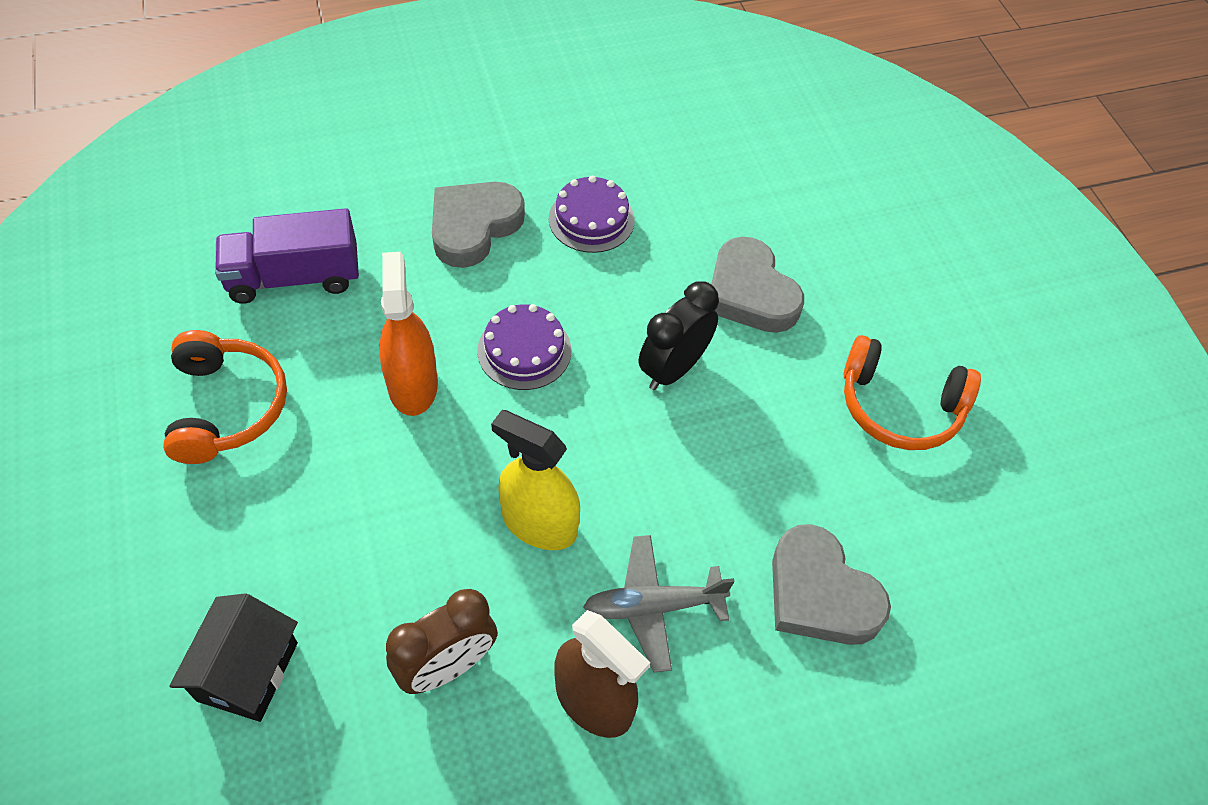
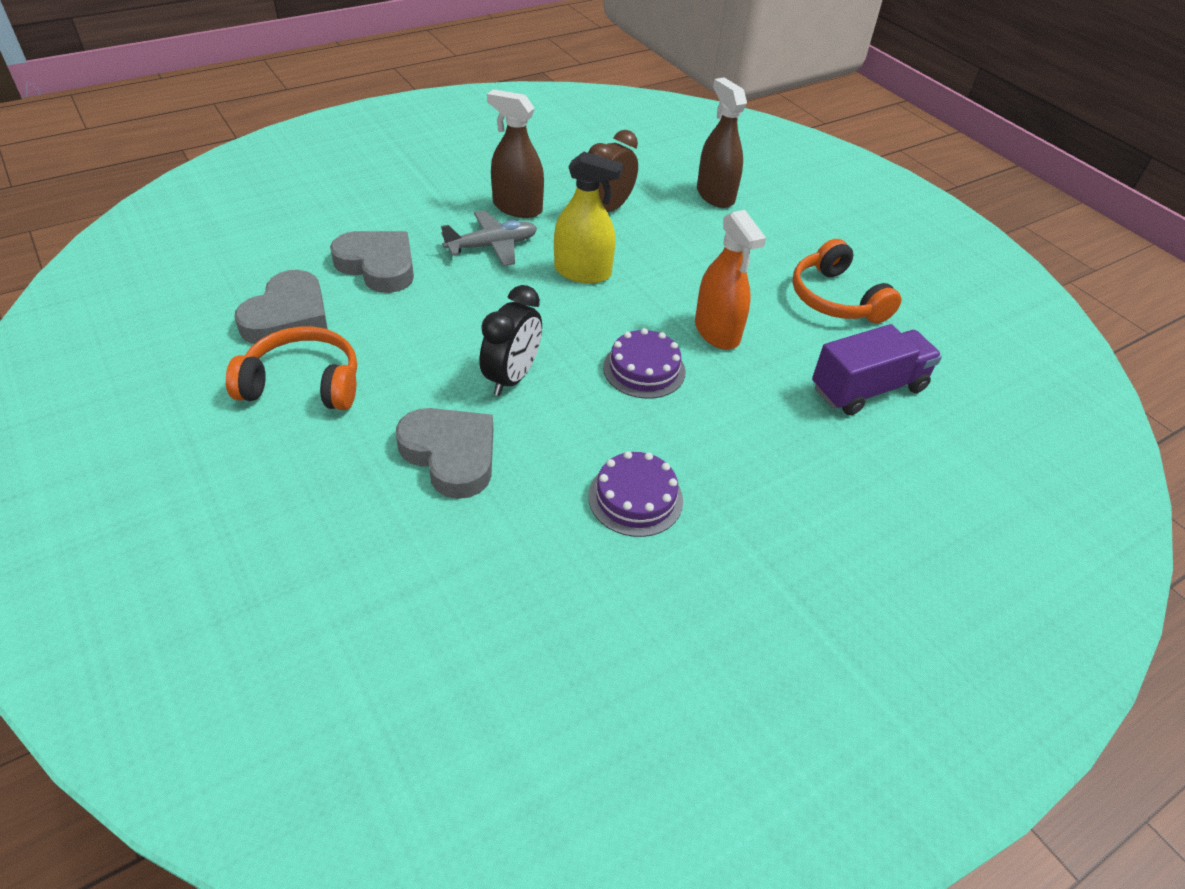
camera: 165 degrees right, 10 degrees down
(248, 671) = (715, 195): black house -> brown spray bottle
(473, 226) = (748, 465): grey heart -> grey heart (287, 316)

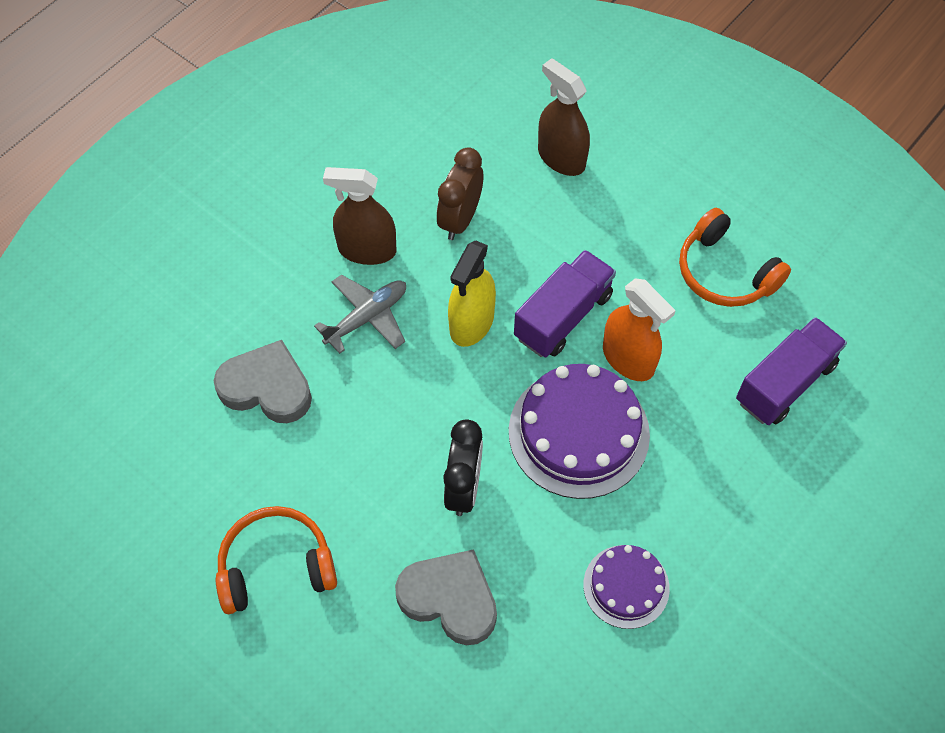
camera: 15 degrees left, 15 degrees up
(287, 316) = (214, 487): grey heart -> none
(582, 272) = (472, 323): yellow spray bottle -> yellow spray bottle turned 120 degrees clockwise
(644, 369) = (578, 432): purple cake -> purple cake, size x1.74
(668, 289) = (563, 316): none -> purple truck

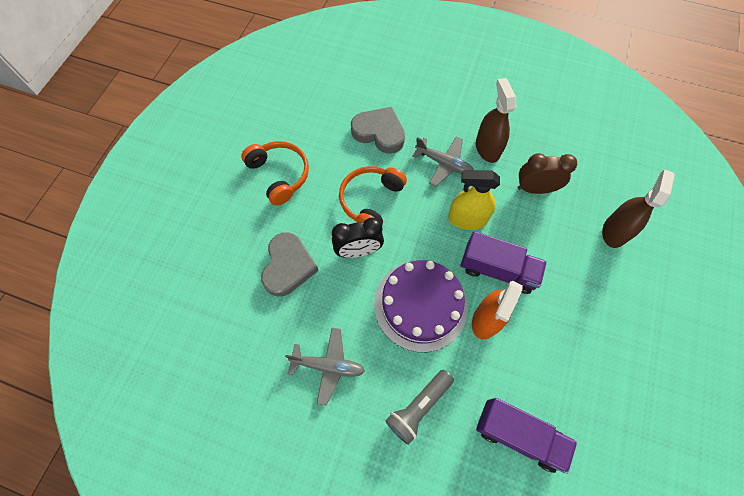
camera: 70 degrees right, 5 degrees up
(267, 387) = (379, 132): grey heart -> grey heart turned 60 degrees counterclockwise
(626, 586) = (328, 366): purple cake -> grey plane
(718, 487) = (418, 407): none -> grey flashlight
(725, 272) = (586, 366): orange headphones -> orange headphones (371, 200)

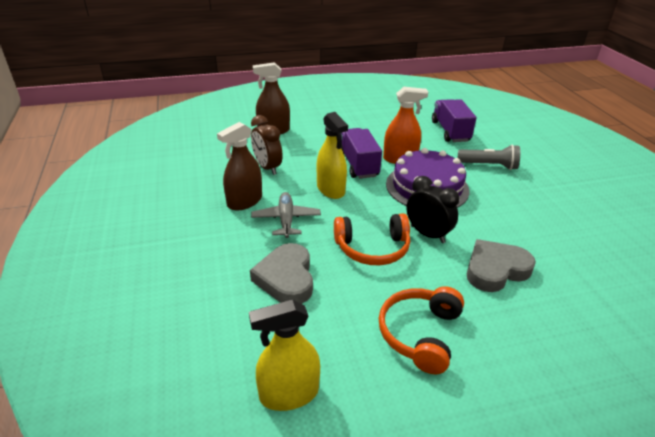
camera: 125 degrees left, 30 degrees down
(296, 94) = (289, 394): none -> yellow spray bottle
(328, 366) = (526, 210): grey plane -> none

